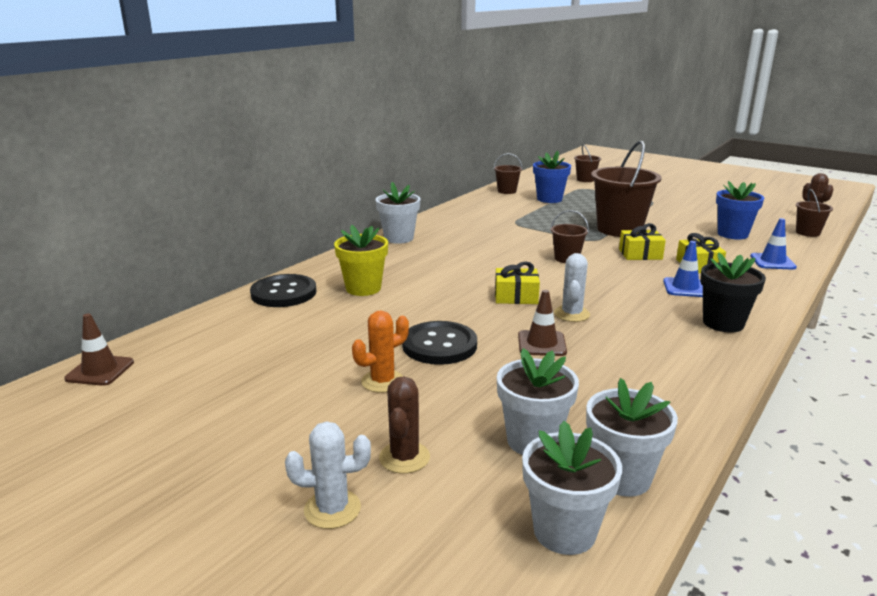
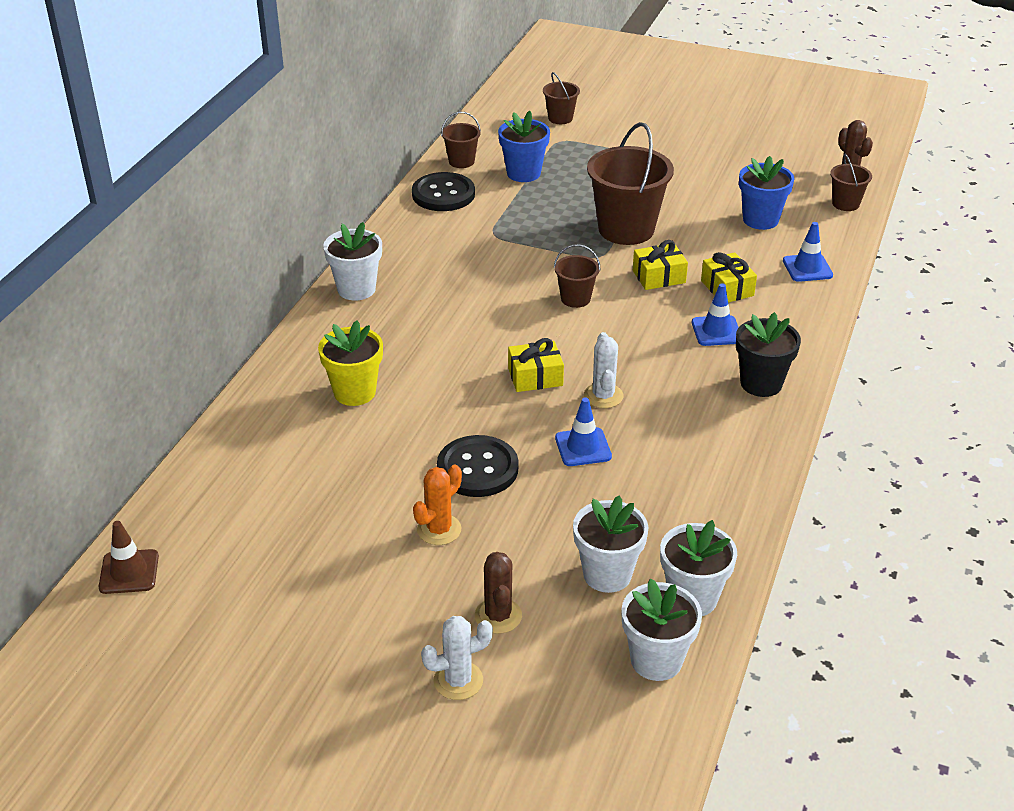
camera: 15 degrees left, 15 degrees up
(284, 293) = (263, 416): black button -> black button (443, 194)
(541, 344) = (583, 447): brown traffic cone -> blue traffic cone

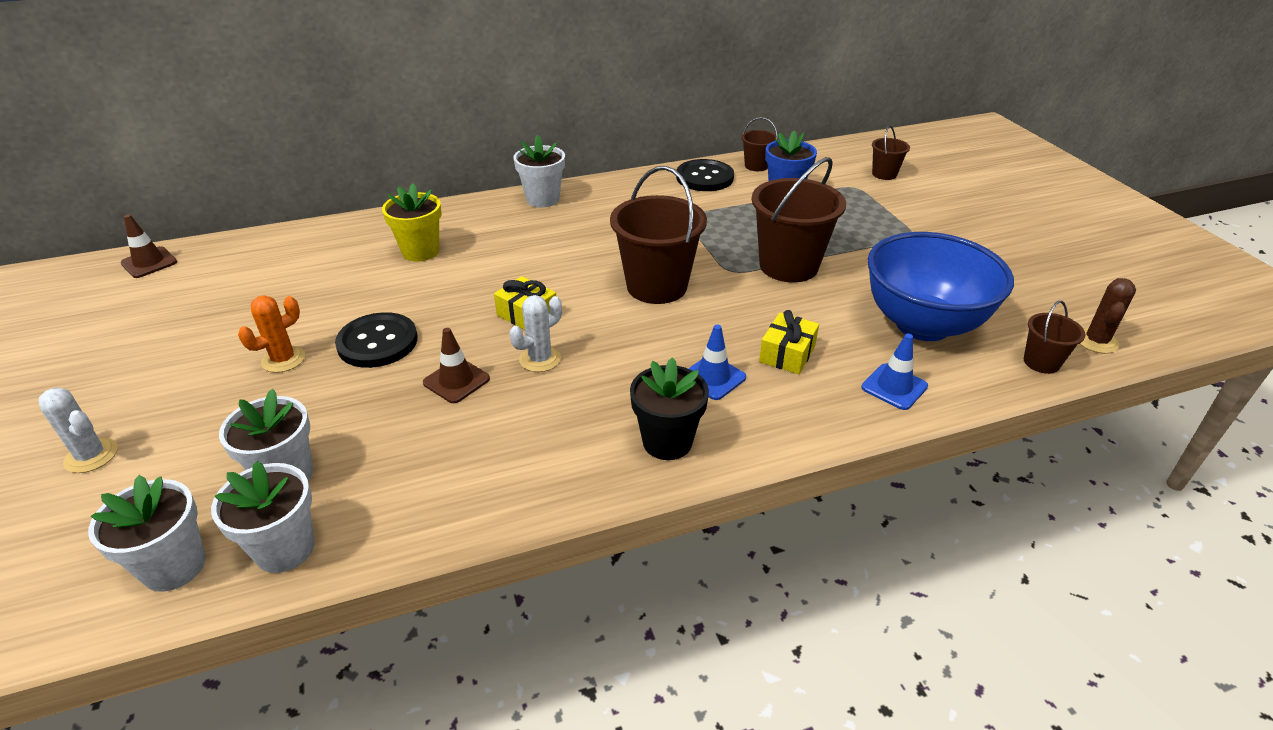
camera: 50 degrees right, 0 degrees up
(439, 530) = (283, 359): orange cactus -> orange cactus turned 45 degrees counterclockwise
(498, 616) = (189, 439): brown cactus -> none
(575, 299) = (657, 286): brown bucket -> brown bucket, size x2.02
(583, 447) = (456, 381): blue traffic cone -> brown traffic cone
(659, 276) = (748, 311): yellow gift -> none
(760, 220) = (922, 325): blue flower pot -> blue bowl

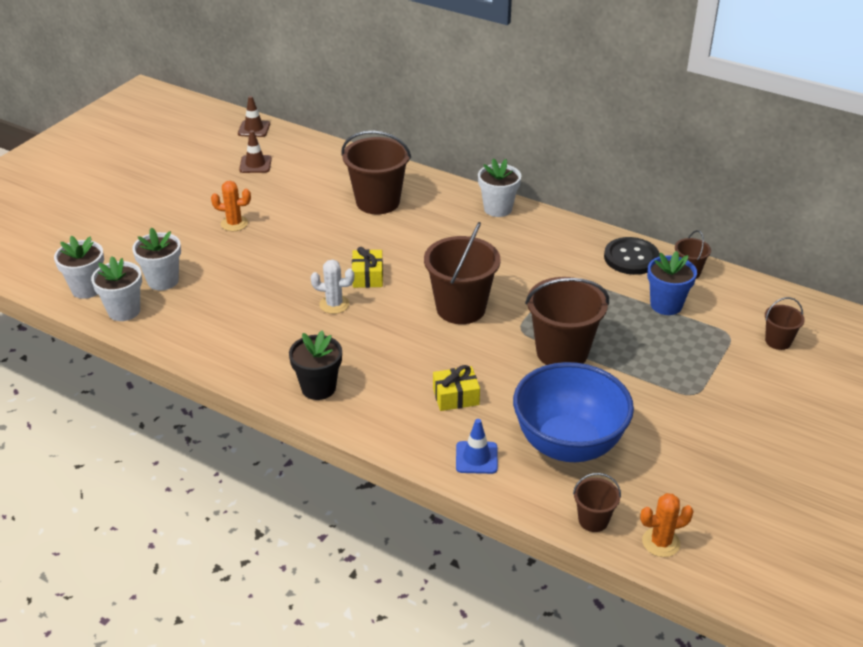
camera: 50 degrees right, 0 degrees up
(91, 456) = (118, 220): white cactus -> none
(377, 342) = (281, 242): black button -> none
(420, 251) = (378, 202): yellow flower pot -> brown bucket
(456, 381) = (283, 287): brown traffic cone -> brown traffic cone (255, 164)
(713, 377) = (395, 377): blue traffic cone -> none
(1096, 341) = (661, 542): brown cactus -> orange cactus

